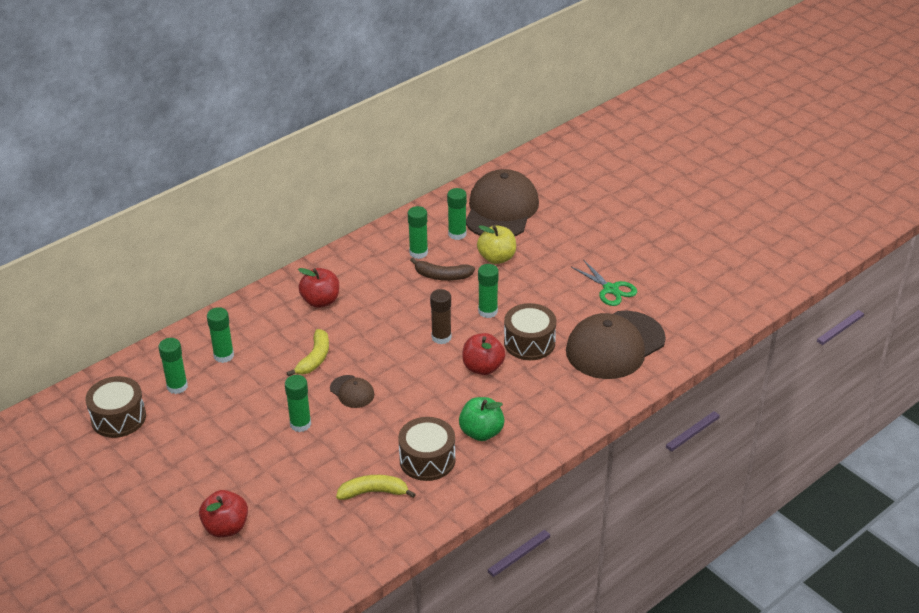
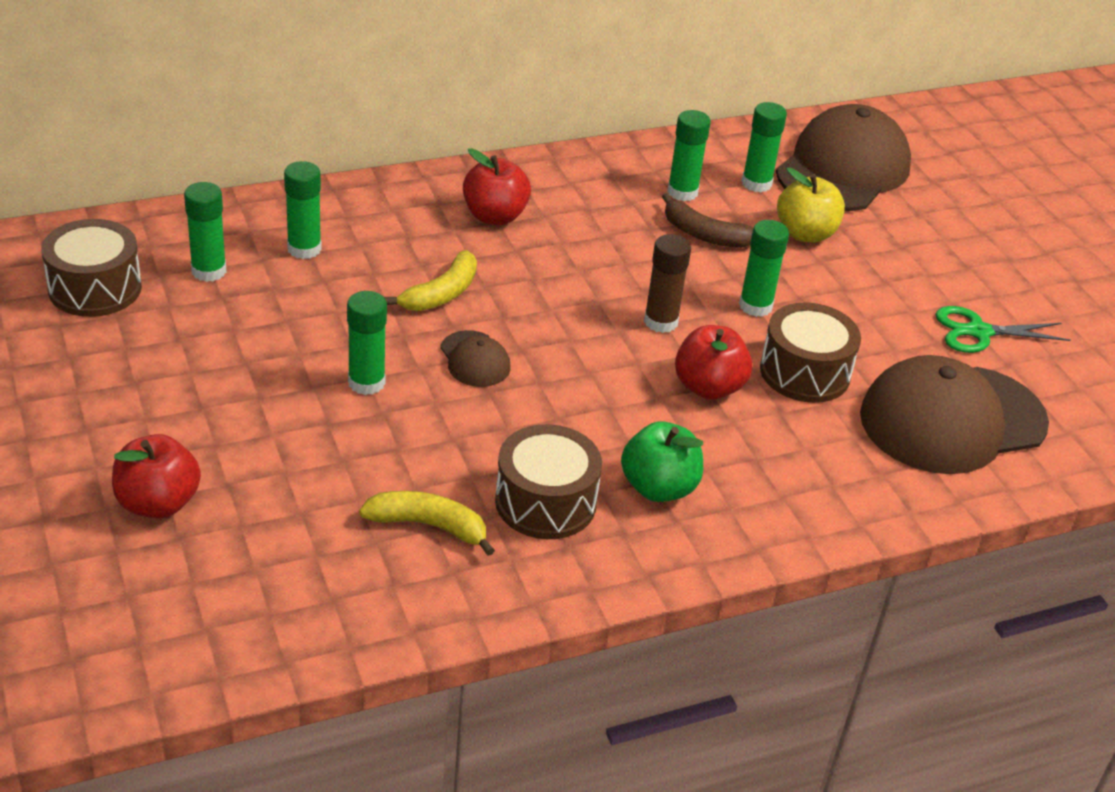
camera: 15 degrees right, 0 degrees up
(610, 289) = (978, 332): green scissors -> green scissors turned 105 degrees clockwise

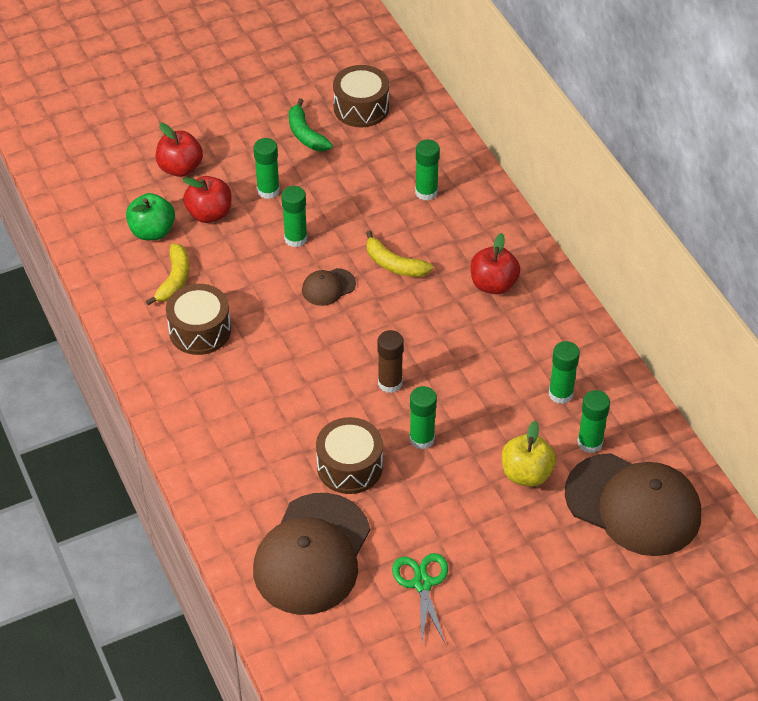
camera: 90 degrees right, 10 degrees up
(132, 351) = (305, 134): none -> green banana
(209, 271) = (390, 152): green glue stick -> green glue stick (268, 190)
(658, 487) = (219, 385): green apple -> green apple (152, 231)
(704, 235) = (505, 408): brown banana -> none
(708, 387) = (322, 410): red apple -> red apple (209, 214)
(952, 420) = (312, 554): brown cap -> brown cap turned 135 degrees counterclockwise

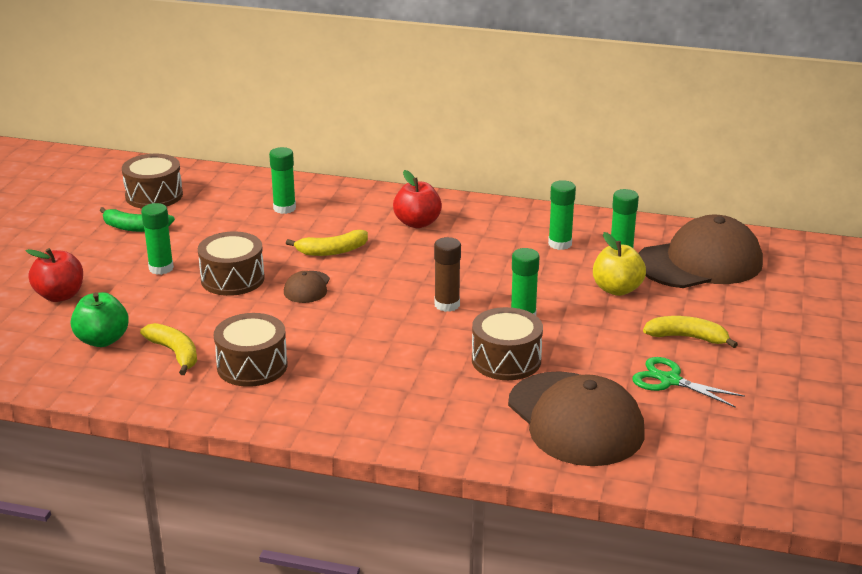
camera: 50 degrees left, 20 degrees down
(209, 214) = (135, 304): red apple -> none
(295, 238) = (232, 279): green glue stick -> brown drum
(498, 561) = (687, 337): none -> yellow banana

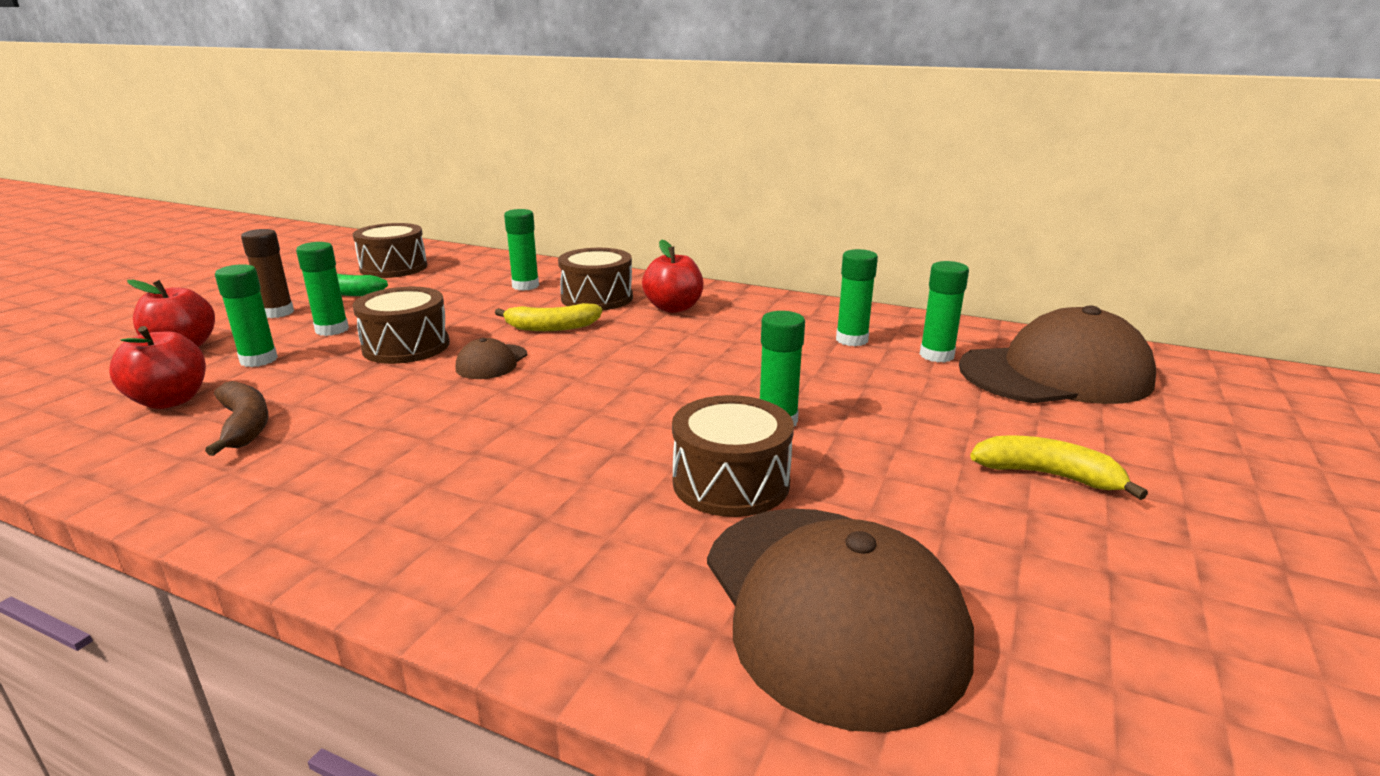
camera: 10 degrees right, 5 degrees down
(102, 340) = (170, 401): green apple -> red apple
(131, 301) = (259, 360): none -> green glue stick
(175, 353) = (244, 426): yellow banana -> brown banana
(252, 366) = (333, 453): brown drum -> brown drum (597, 298)
(447, 305) = (670, 397): brown glue stick -> brown glue stick (278, 312)
(617, 289) = (928, 397): yellow apple -> none
(670, 380) = (1022, 547): green scissors -> none

